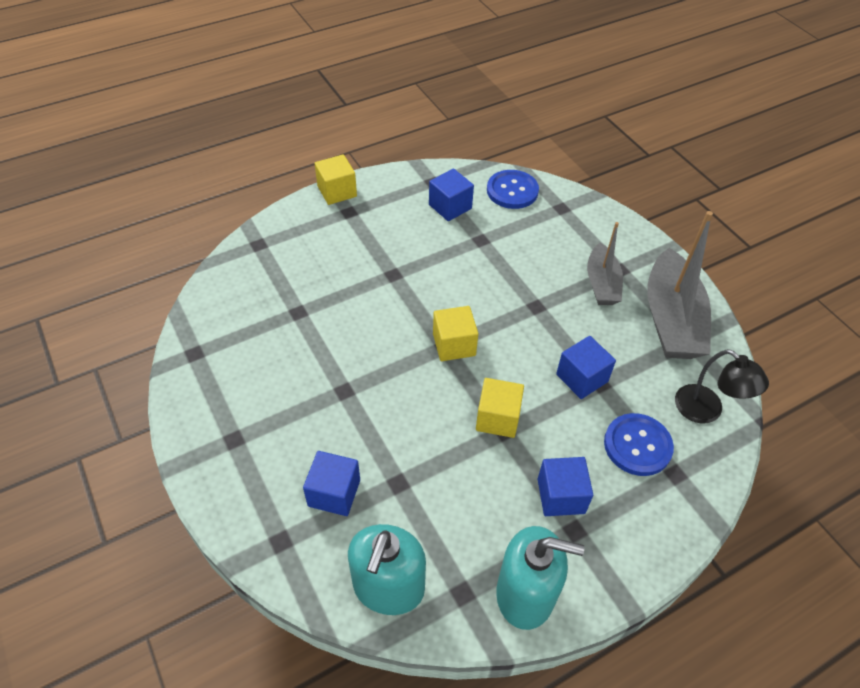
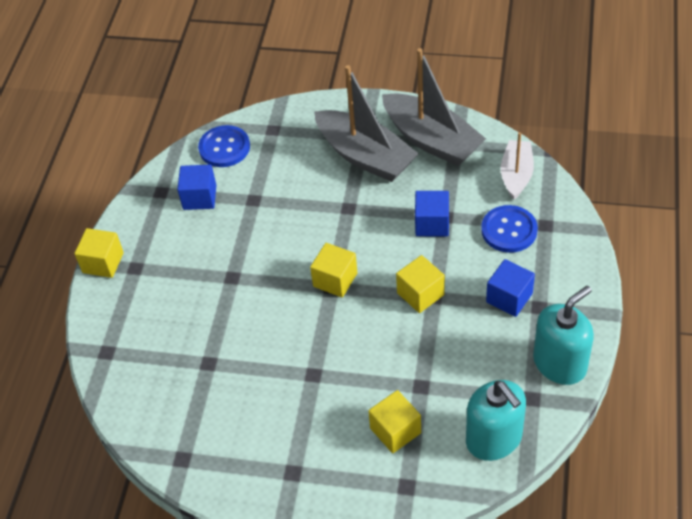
camera: 45 degrees left, 0 degrees up
(334, 493) = (395, 430): blue cube -> yellow cube
(601, 283) = (365, 156): grey boat -> grey boat, size x1.68
(706, 411) = (516, 175): black lamp -> white boat

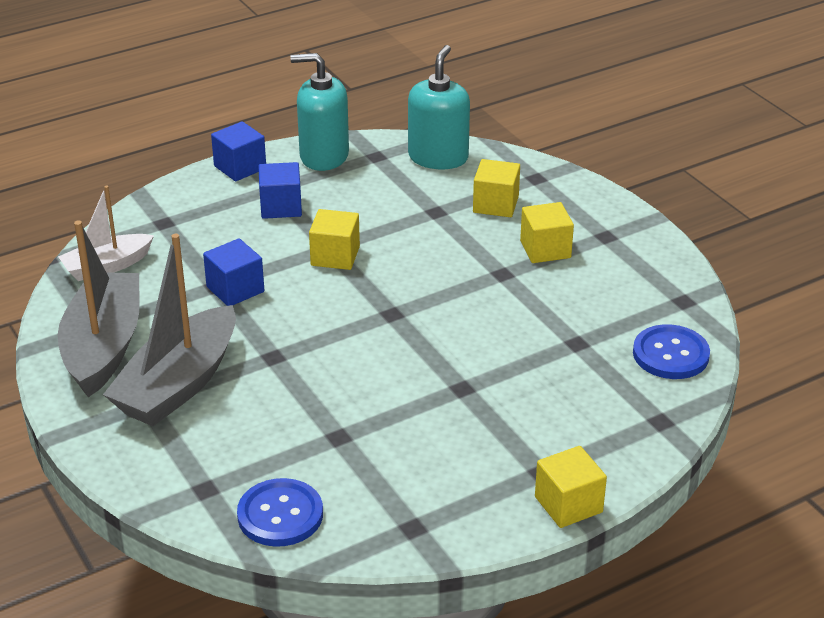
camera: 135 degrees left, 15 degrees down
(199, 197) = (383, 485): blue cube -> blue cube (240, 167)
(335, 280) = (380, 315): yellow cube -> yellow cube (545, 249)
(365, 156) = (178, 384): grey boat -> grey boat turned 150 degrees counterclockwise
(509, 230) = (193, 240): blue button -> blue button (670, 354)

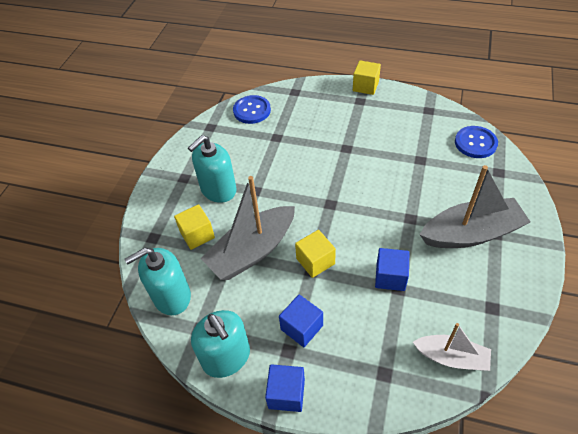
camera: 130 degrees left, 15 degrees up
(104, 347) = (495, 287): grey boat -> grey boat (252, 251)
(545, 249) = (218, 190): yellow cube -> turquoise soap dispenser

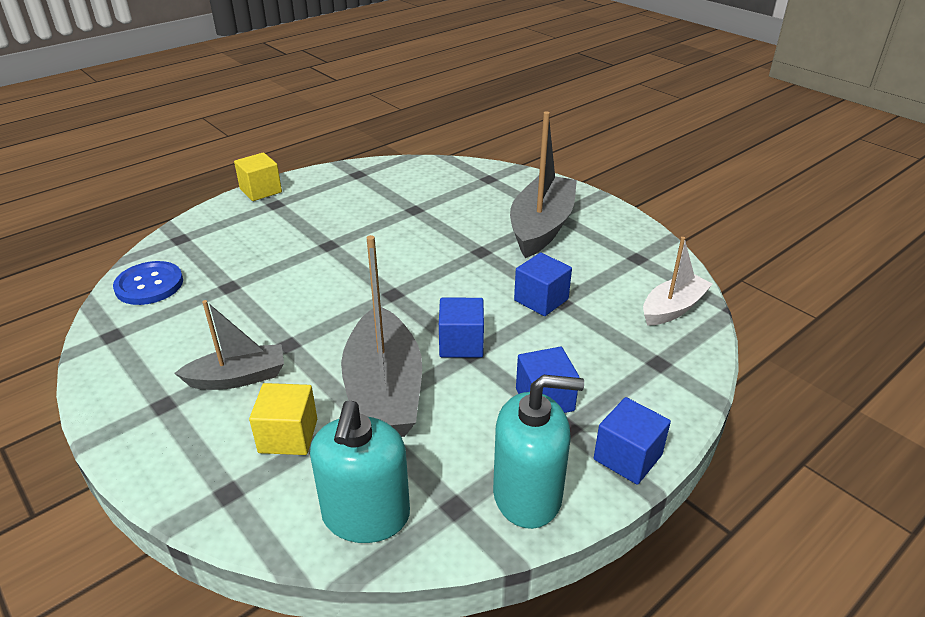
camera: 60 degrees left, 15 degrees down
(218, 190) = (238, 378): turquoise soap dispenser -> grey boat
(315, 261) = (461, 344): yellow cube -> blue cube
(475, 143) = (438, 172): blue button -> none

